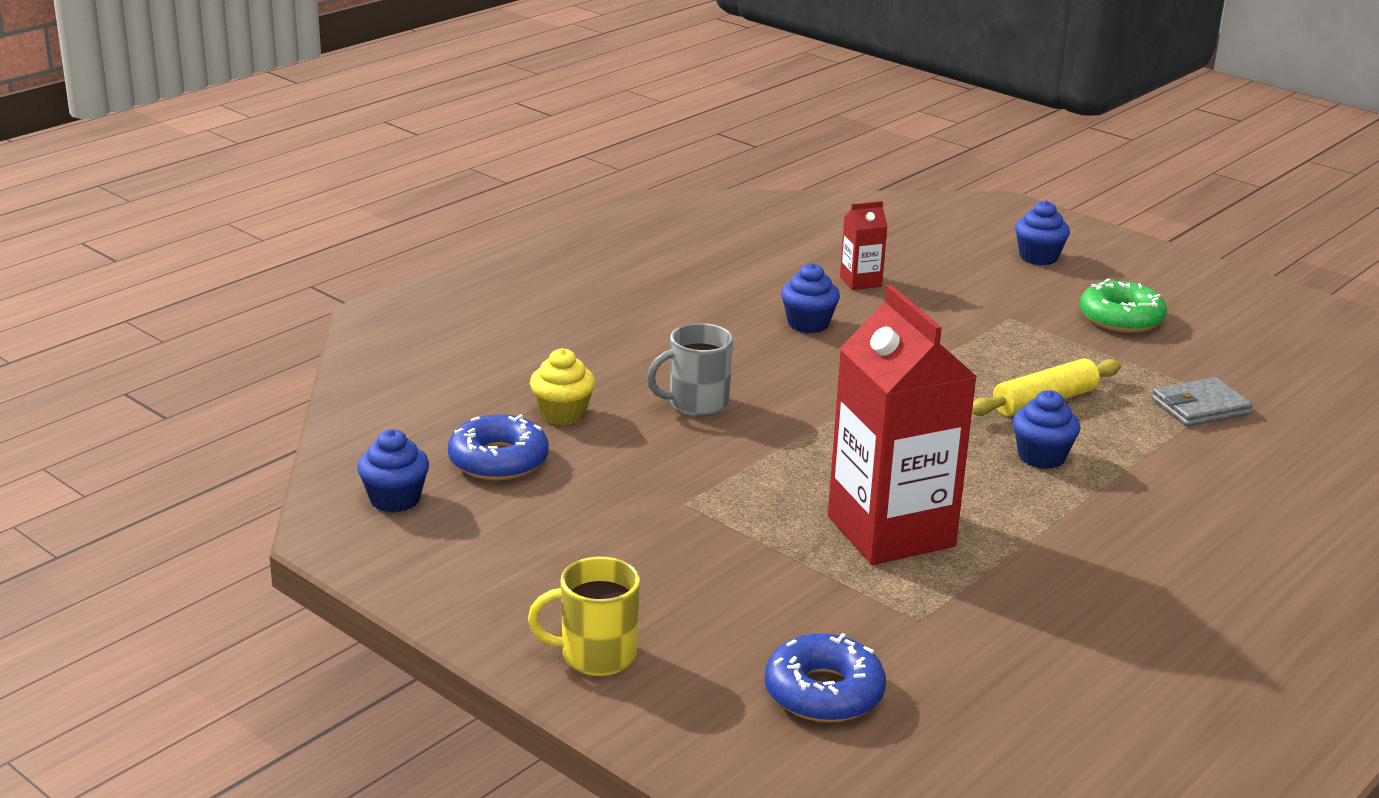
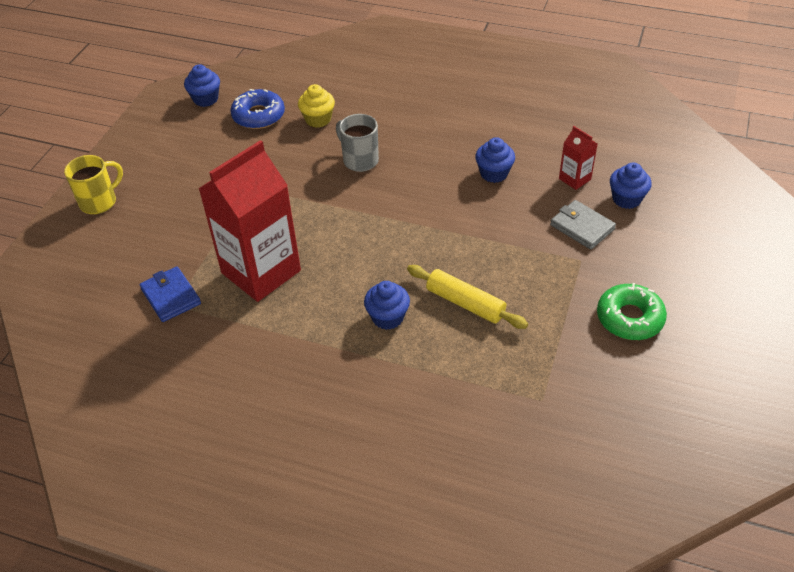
camera: 70 degrees right, 20 degrees up
(596, 656) = (99, 202): yellow mug -> yellow mug turned 75 degrees clockwise
(823, 692) = (95, 286): blue donut -> none
(897, 620) = (171, 296): none -> blue wallet
(1038, 257) = (697, 253): blue cupcake -> blue cupcake (626, 199)
(1200, 407) = (515, 387): grey wallet -> grey wallet (582, 227)

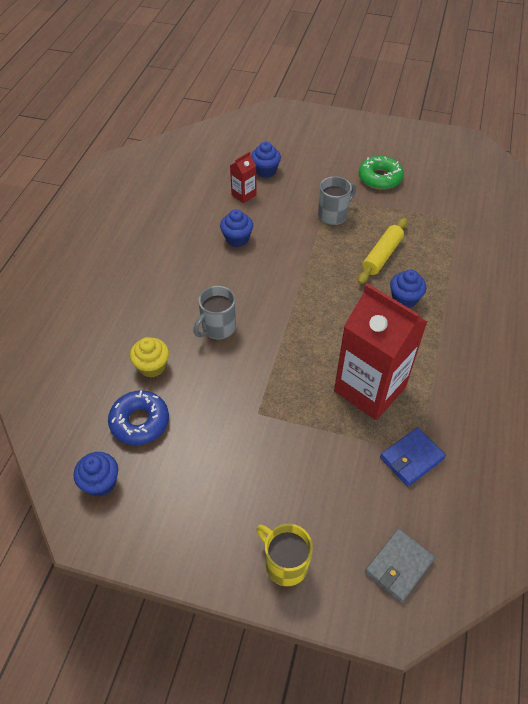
camera: 95 degrees left, 5 degrees up
(542, 261) = (333, 215): none -> grey mug
(582, 227) = (296, 194): grey wallet -> grey wallet (399, 566)

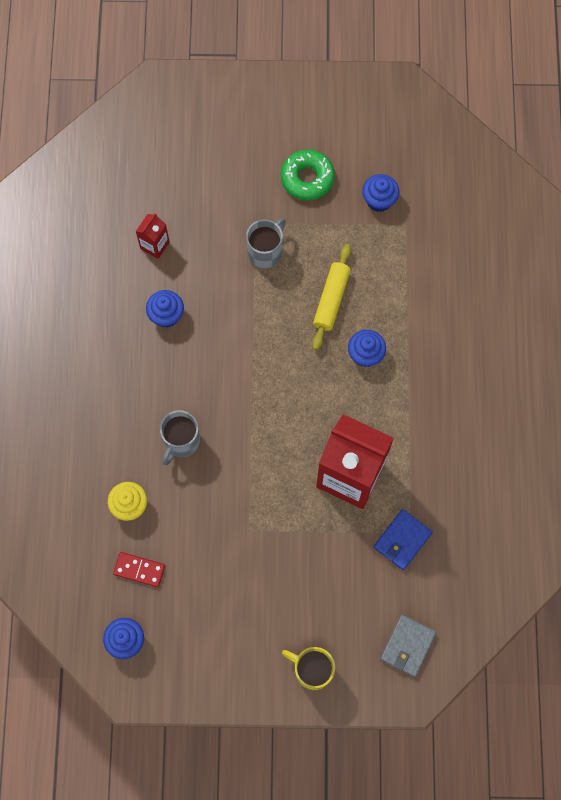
camera: 15 degrees left, 20 degrees up
(140, 422) = (139, 570): blue donut -> red domino
(265, 171) = (169, 199): blue cupcake -> blue cupcake (379, 200)

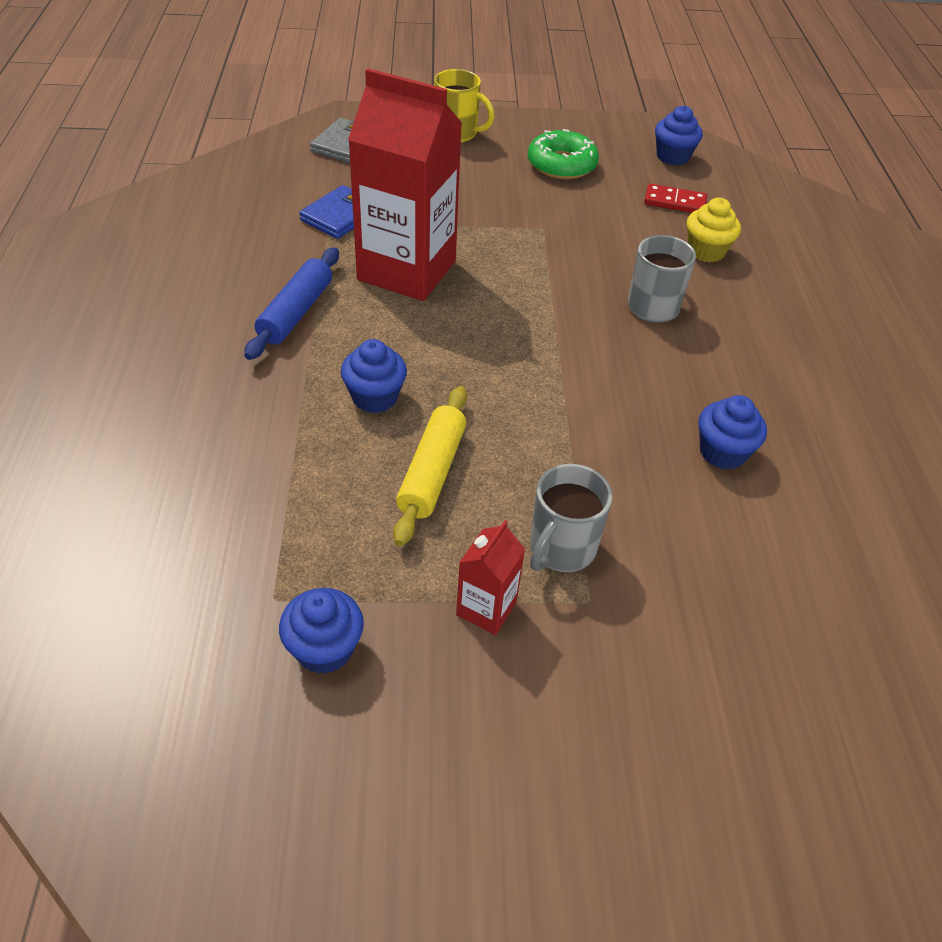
camera: 175 degrees right, 25 degrees down
(155, 245) = (780, 561): red carton -> red carton (486, 608)
(307, 178) = (485, 696): green donut -> green donut (561, 164)
(421, 429) = (295, 312): none -> blue rolling pin

